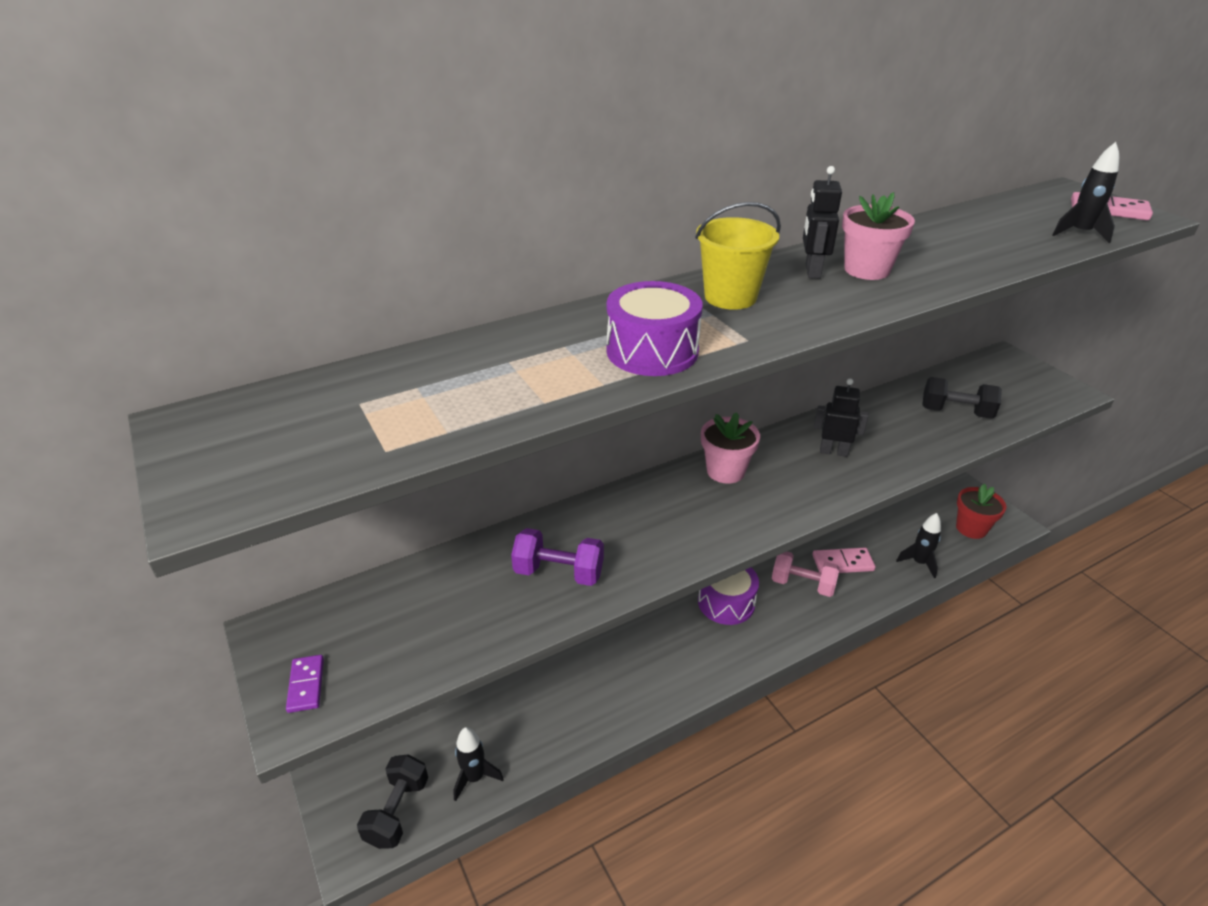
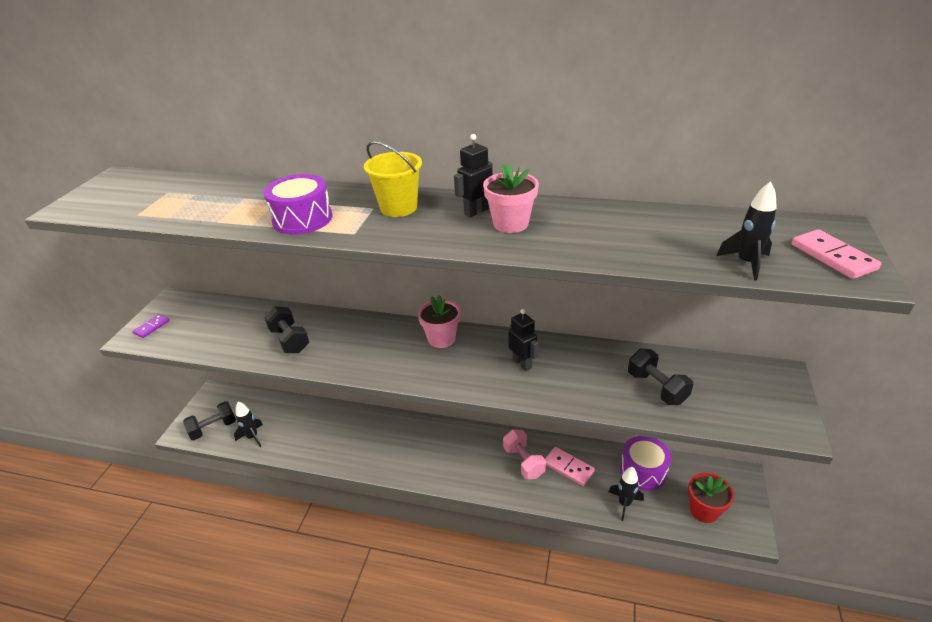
camera: 45 degrees right, 0 degrees up
(559, 572) = (290, 340): purple dumbbell -> black dumbbell
(726, 602) = (465, 440): purple drum -> purple drum (643, 470)

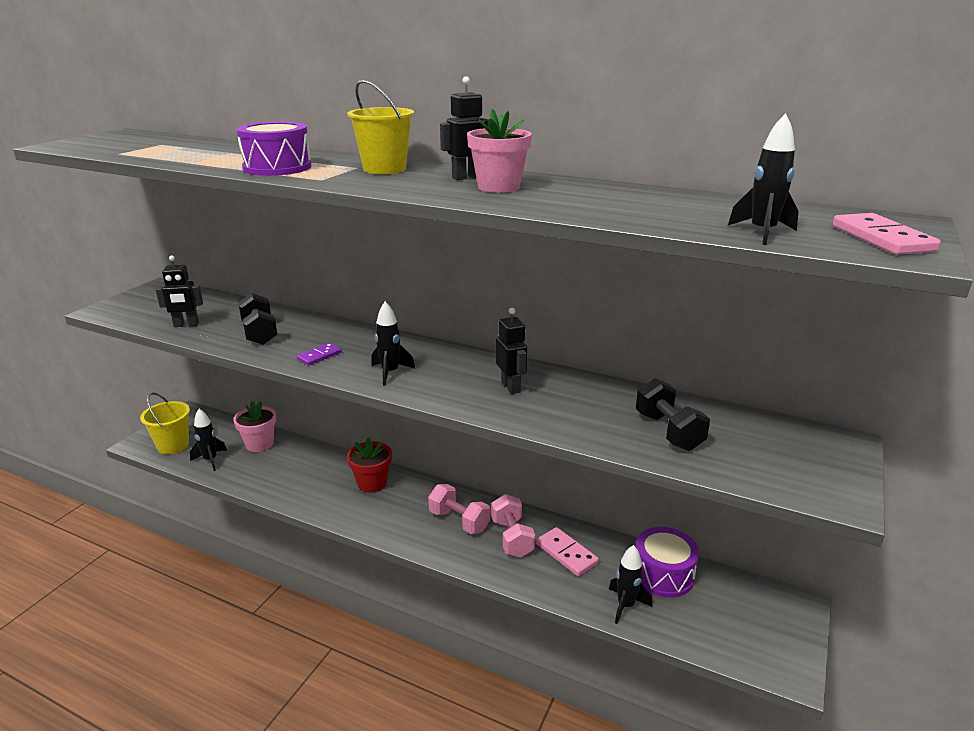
camera: 10 degrees right, 10 degrees down
(152, 327) = (126, 305): purple domino -> purple domino (319, 356)
(213, 428) = (173, 445): black dumbbell -> yellow bucket
(219, 342) = (186, 325): none -> black robot
(420, 366) = (390, 373): none -> black rocket
(441, 338) = (427, 353): pink flower pot -> pink flower pot (259, 444)
(478, 455) = (459, 521): none -> pink dumbbell
(704, 510) = (732, 633): red flower pot -> red flower pot (372, 483)

